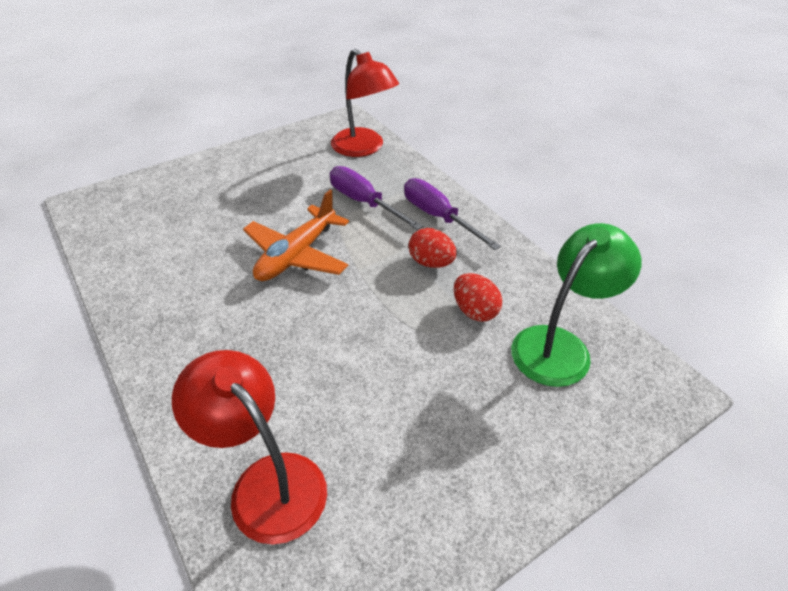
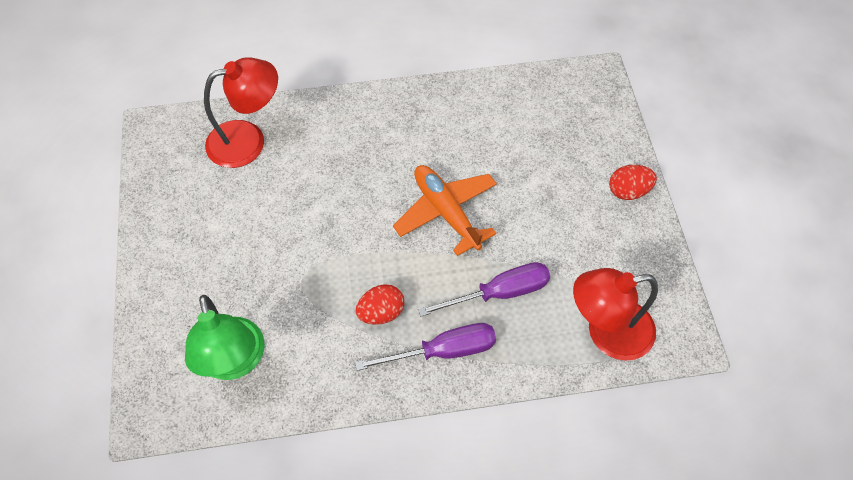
camera: 115 degrees right, 15 degrees up
(474, 311) = (306, 318): red egg -> red egg (628, 191)

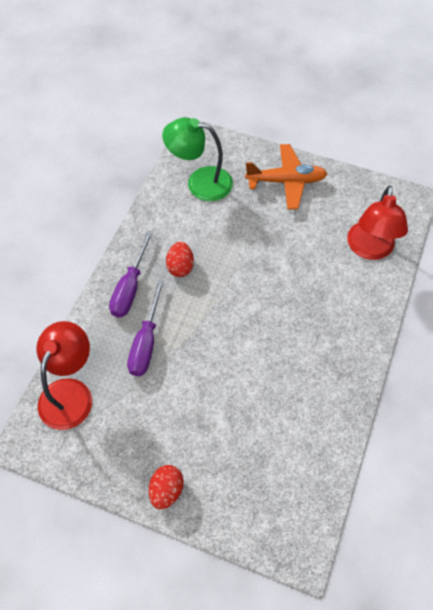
camera: 120 degrees right, 0 degrees up
(446, 212) = (231, 344): orange plane -> orange plane (286, 181)

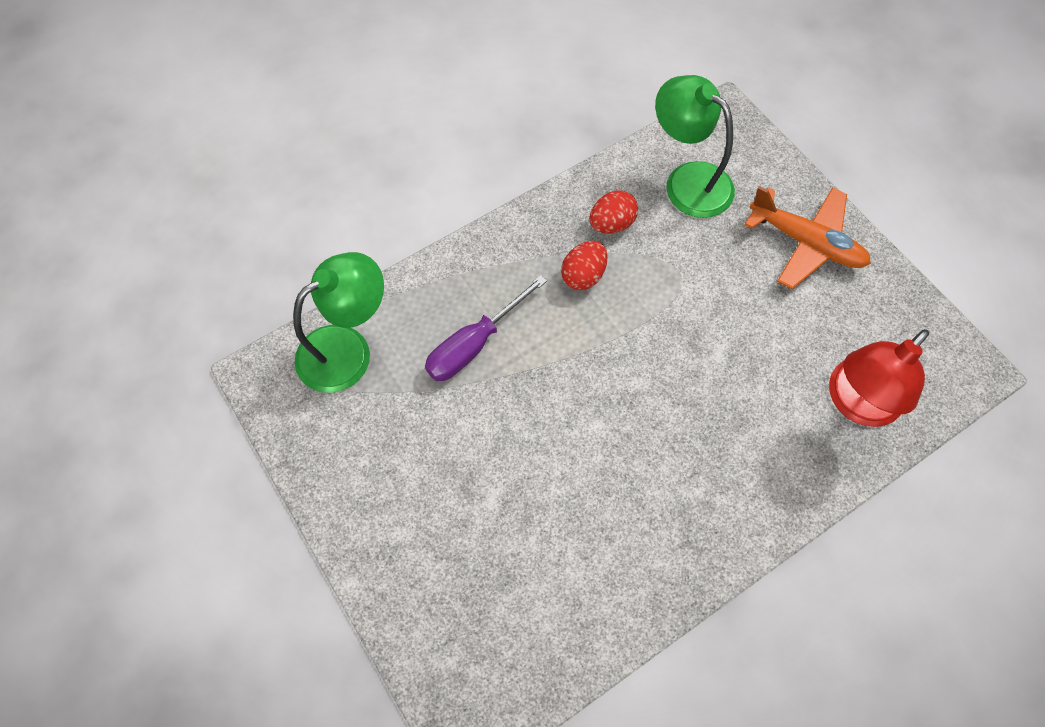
camera: 35 degrees right, 5 degrees up
(70, 392) = (347, 349): red lamp -> green lamp
(130, 287) = (504, 265): purple screwdriver -> none
(166, 490) = (369, 537): red egg -> red egg (611, 224)

